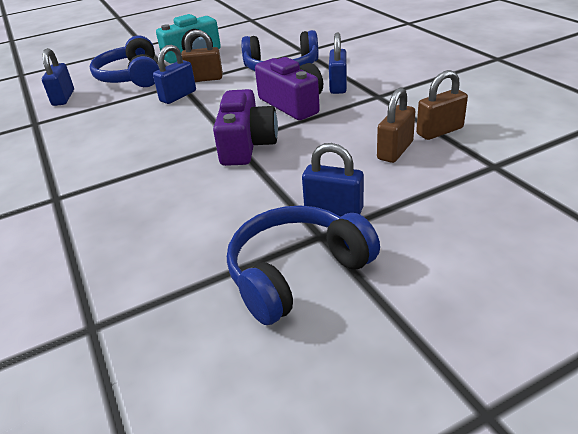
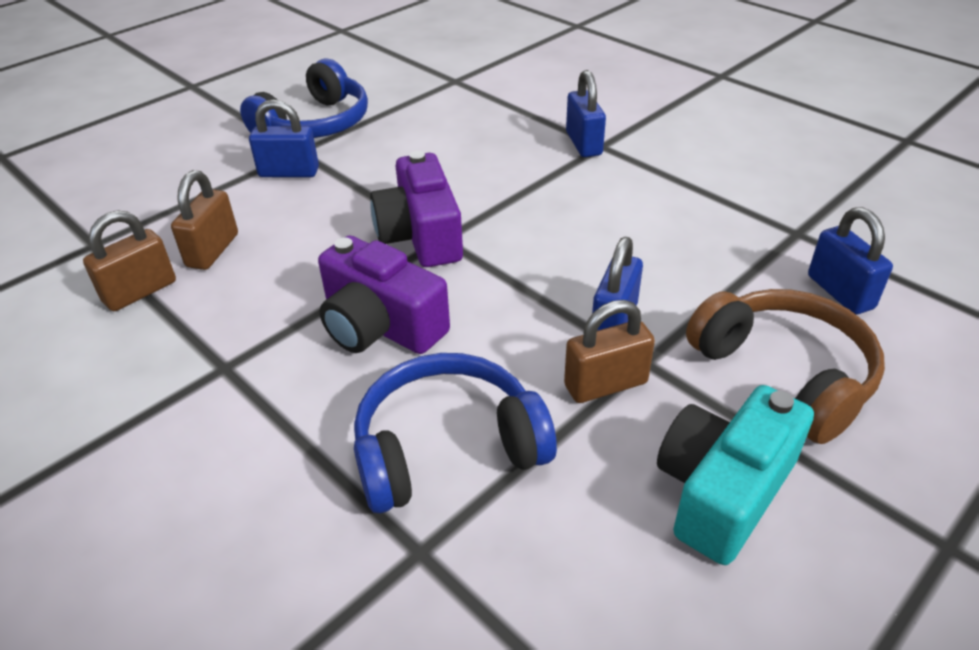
camera: 160 degrees right, 5 degrees up
(131, 77) = (785, 374): blue headphones -> brown headphones
(338, 86) = (303, 390): blue padlock -> blue padlock (583, 144)

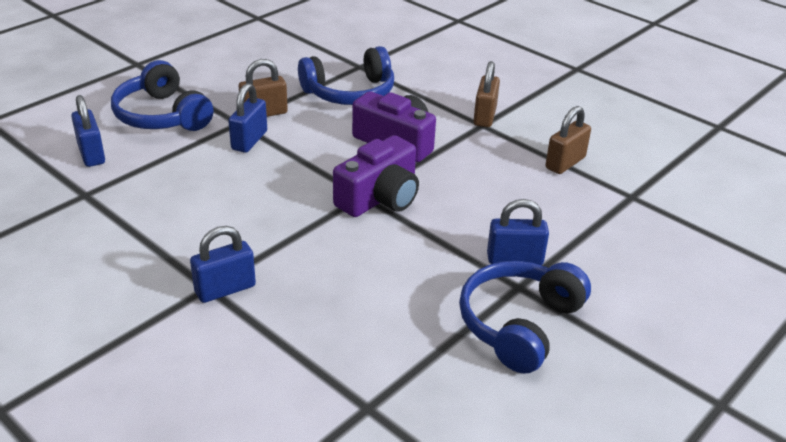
camera: 175 degrees right, 5 degrees down
(213, 250) = (535, 189): brown padlock -> brown padlock (484, 116)
(421, 235) = (380, 198): purple camera -> purple camera turned 60 degrees clockwise
(583, 144) = (225, 289): blue padlock -> blue padlock turned 75 degrees clockwise
(722, 490) = (222, 78): turquoise camera -> none
(785, 374) = (161, 116): brown headphones -> blue headphones

